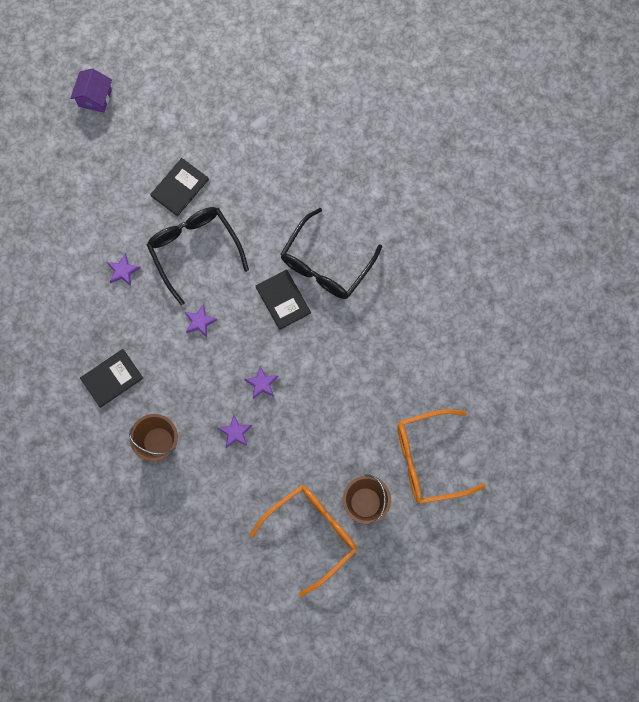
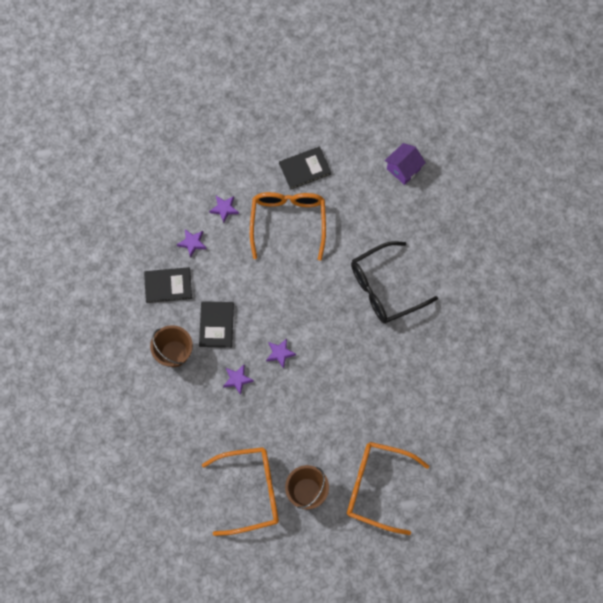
camera: 30 degrees right, 5 degrees down
(95, 98) = (280, 67): purple house -> purple house (403, 169)
(194, 250) = (288, 222): black glasses -> orange glasses
(200, 321) = (260, 279): purple star -> purple star (192, 243)
(283, 300) = (334, 298): black book -> black book (216, 325)

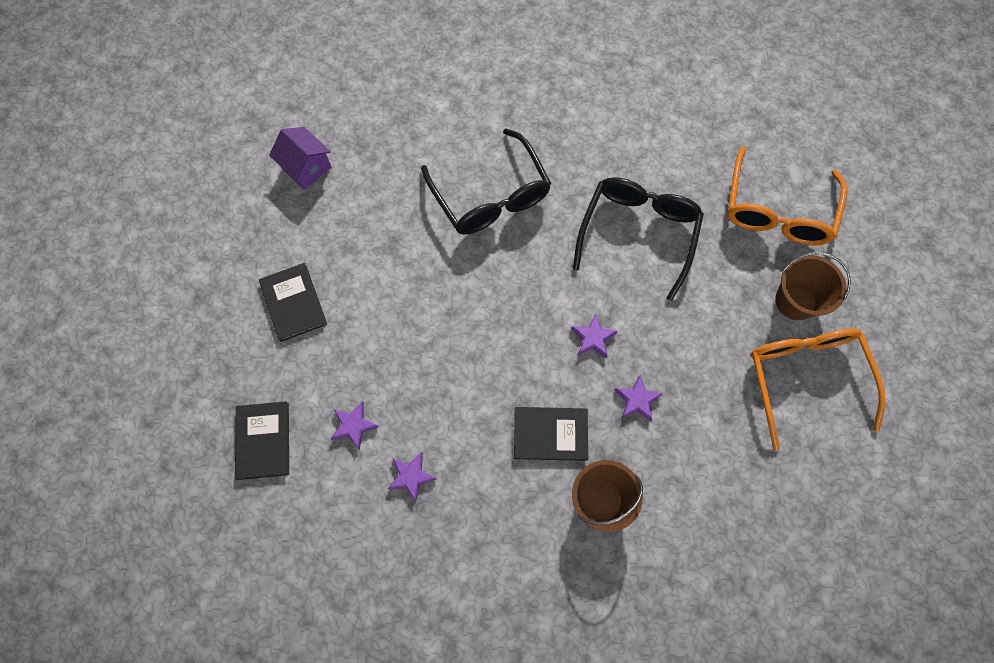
camera: 90 degrees left, 0 degrees up
(168, 285) = (484, 514): black book -> black book (263, 440)
(288, 222) = (382, 327): orange glasses -> none
(357, 387) = (638, 233): none -> black glasses

